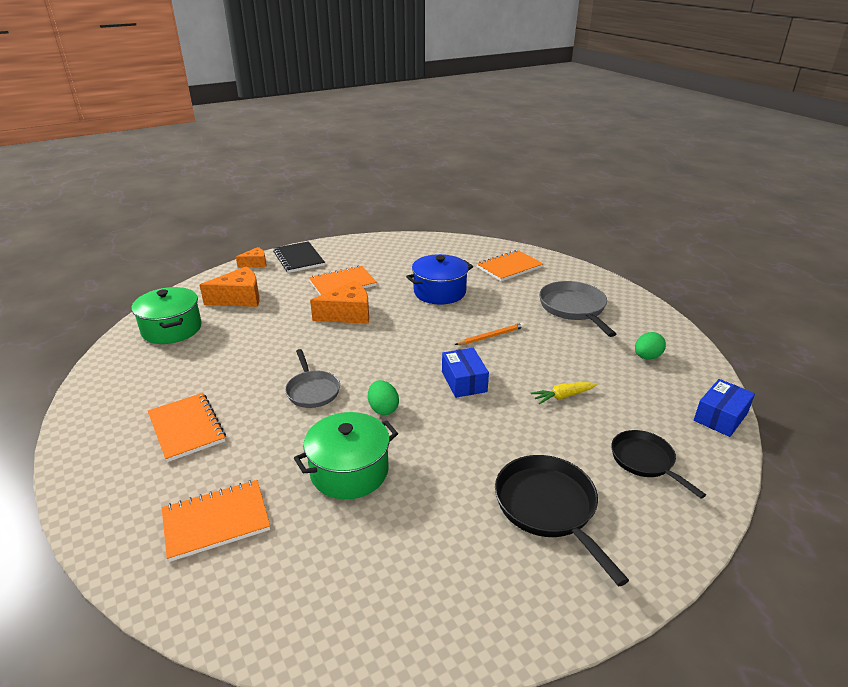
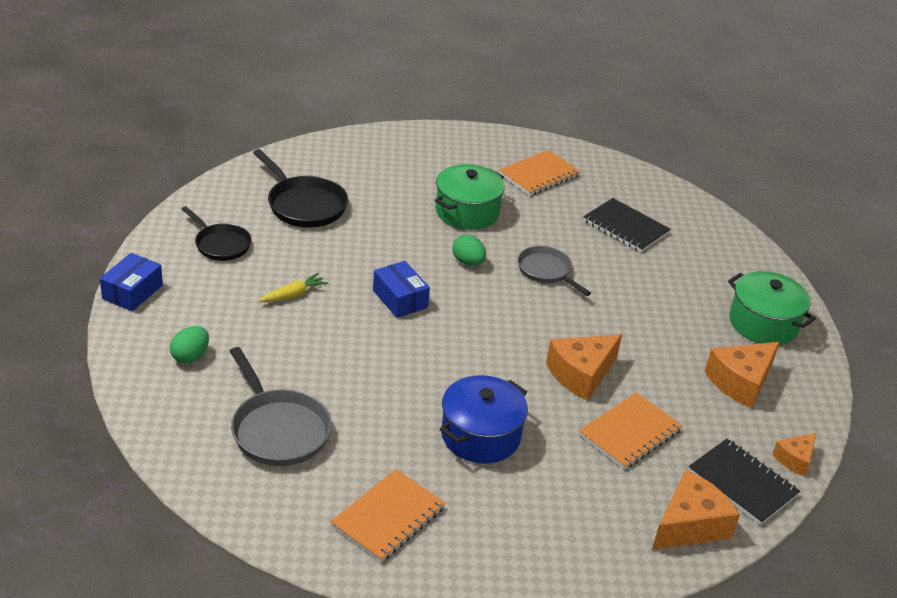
camera: 160 degrees right, 5 degrees up
(186, 428) = (625, 227): orange notebook -> black notebook
(345, 249) = (689, 525): none -> orange cheese
(491, 336) = (385, 363): orange pencil -> none

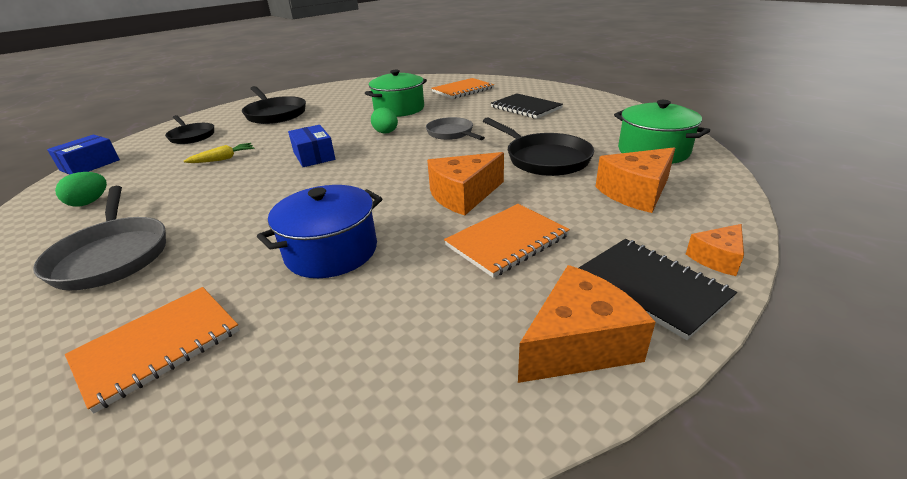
camera: 10 degrees right, 5 degrees down
(653, 326) = (544, 158): none -> black pan

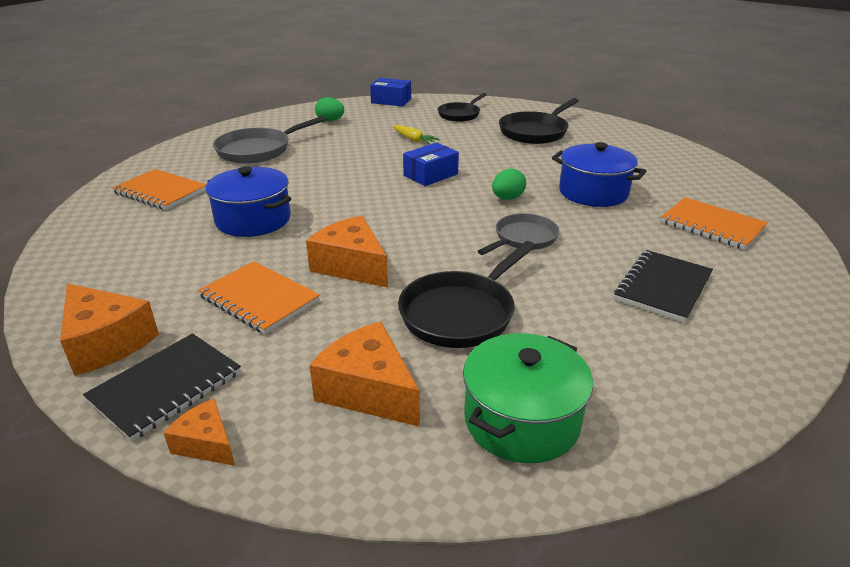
camera: 75 degrees right, 0 degrees up
(399, 109) = (593, 192): green pot -> blue pot

